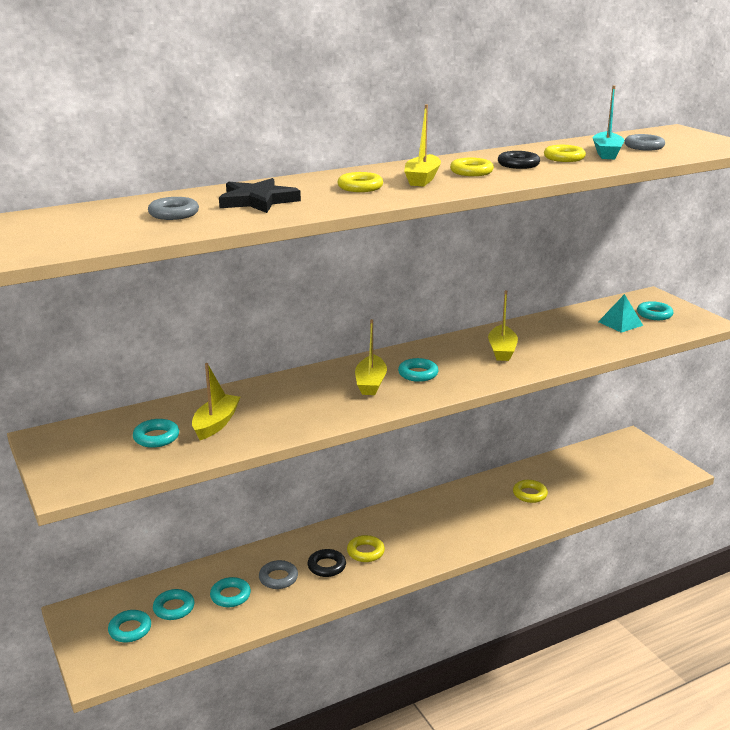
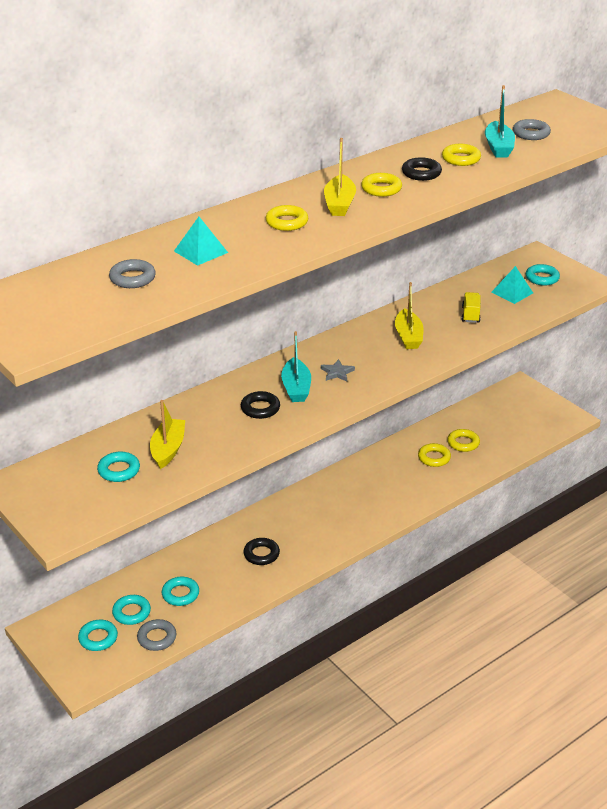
camera: 10 degrees left, 10 degrees up
(257, 201) = (200, 251): black star -> turquoise pyramid
(278, 578) = (220, 571): grey ring -> grey ring (157, 638)
(326, 397) = (260, 408): none -> black ring
(365, 552) = (294, 535): yellow ring -> yellow ring (463, 443)
(370, 383) = (296, 388): yellow boat -> turquoise boat
(418, 374) = (337, 372): turquoise ring -> grey star
(572, 338) = (470, 315): none -> yellow truck

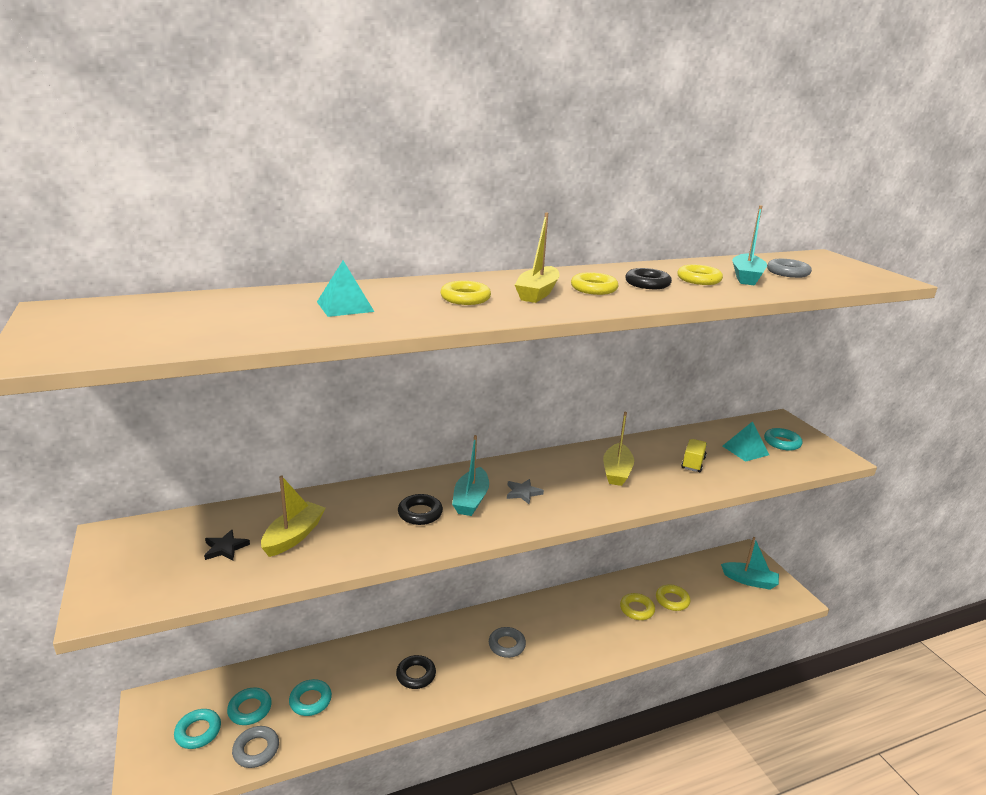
camera: 15 degrees right, 10 degrees down
(119, 470) = (225, 548): turquoise ring -> black star
(132, 278) = (243, 316): grey ring -> grey ring (506, 645)
(528, 410) = (749, 581): none -> turquoise boat

